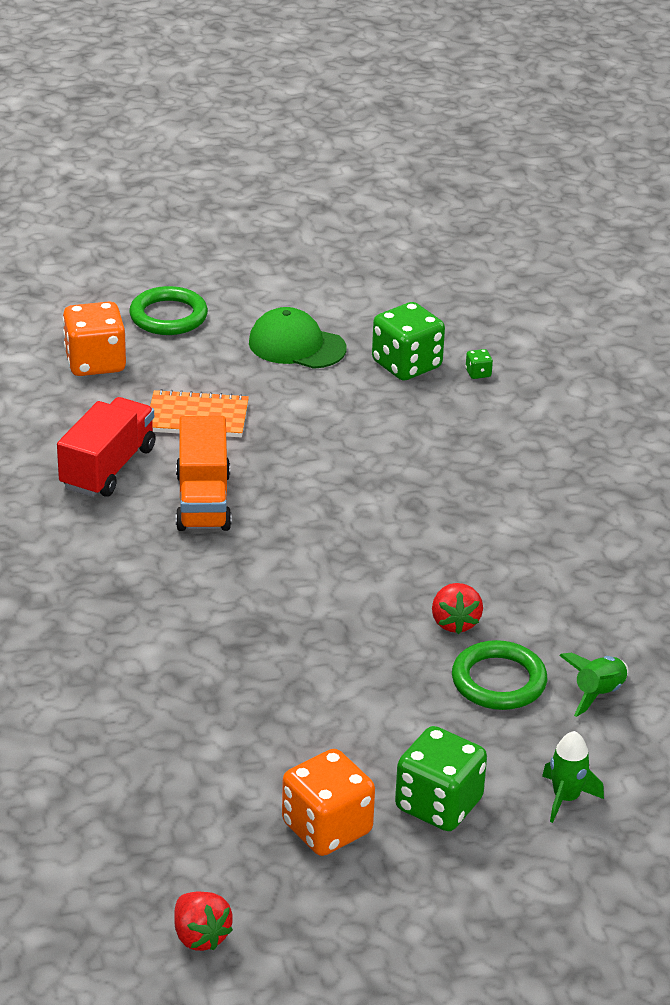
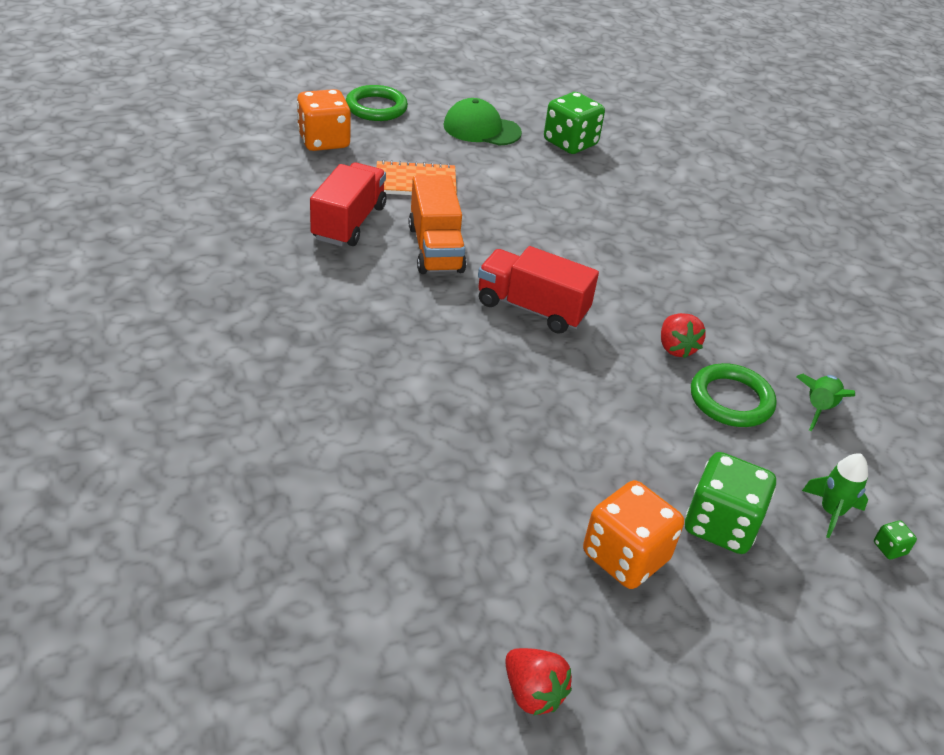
camera: 10 degrees left, 5 degrees up
(299, 573) = (532, 308): none -> red truck
(478, 373) = (626, 149): green dice -> green dice (889, 548)

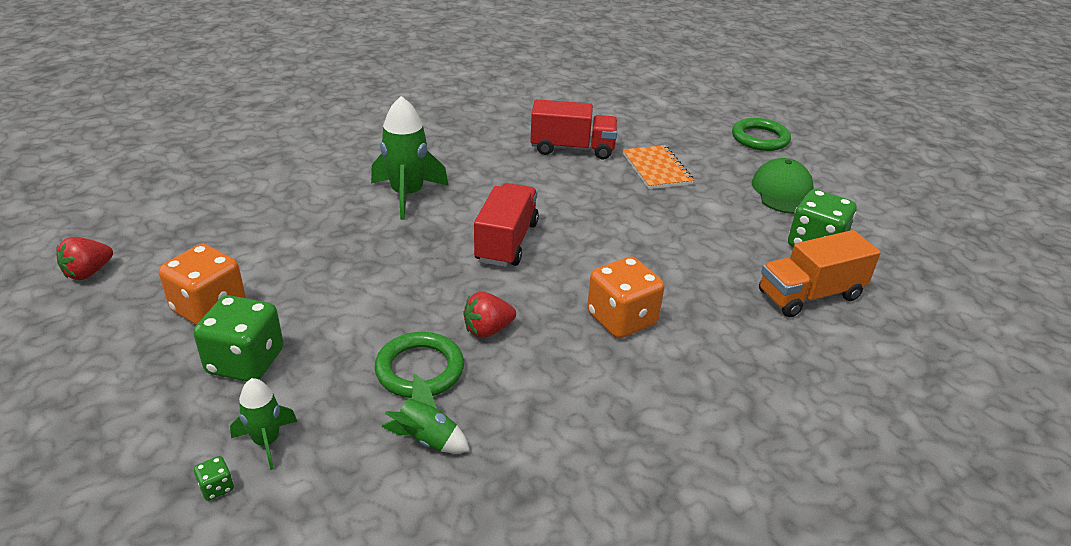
camera: 80 degrees right, 5 degrees down
(324, 141) = (680, 124): orange dice -> orange dice (621, 319)
(413, 365) = (407, 195): none -> green rocket
(435, 249) = (563, 188): orange truck -> orange truck (810, 295)

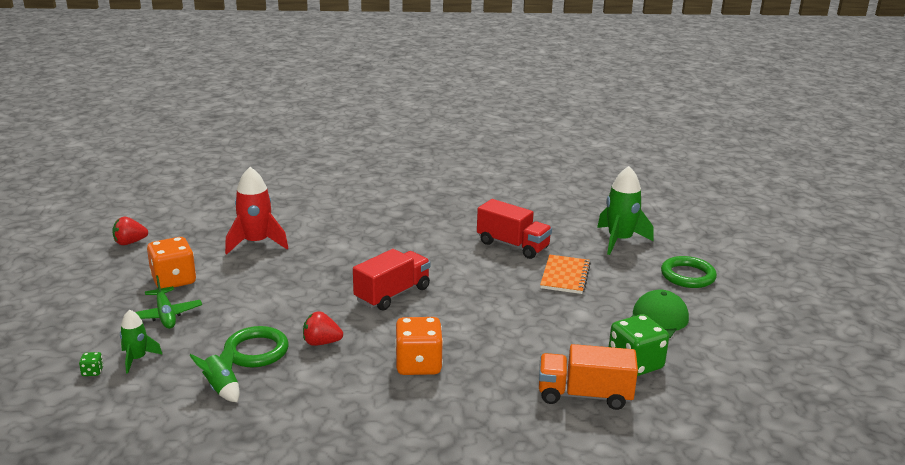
camera: 30 degrees right, 10 degrees down
(245, 362) = (165, 315): green dice -> green plane
(275, 224) = (256, 243): none -> red rocket
(407, 195) = (357, 247): green rocket -> green rocket (619, 240)

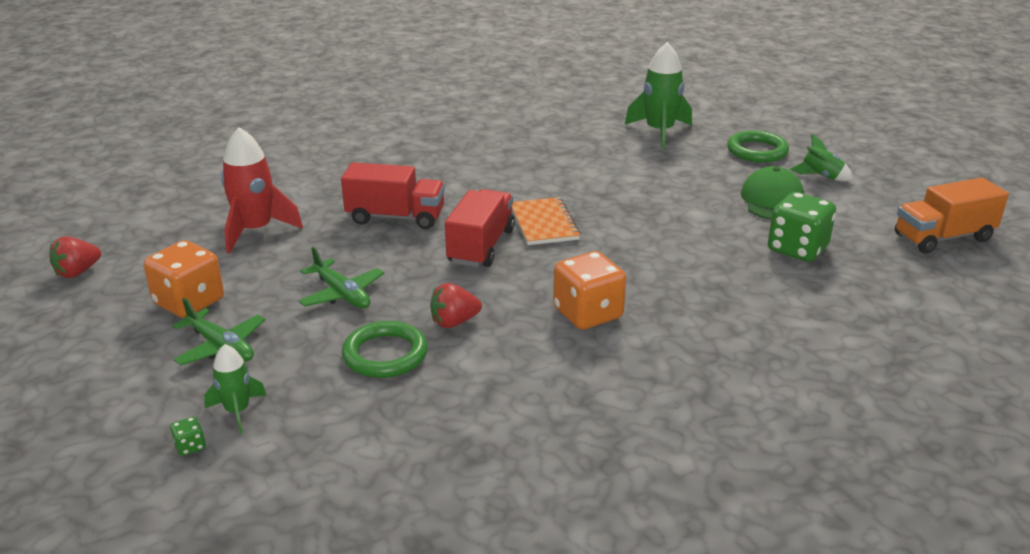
camera: 25 degrees left, 5 degrees up
(221, 388) = (386, 411): green rocket -> green rocket (821, 176)
(269, 302) = (342, 294): none -> green plane
(512, 245) = (558, 162): red truck -> red truck (395, 217)
(565, 276) = (643, 180): orange notebook -> orange notebook (544, 223)
(584, 395) = (783, 294): orange truck -> orange truck (943, 237)

